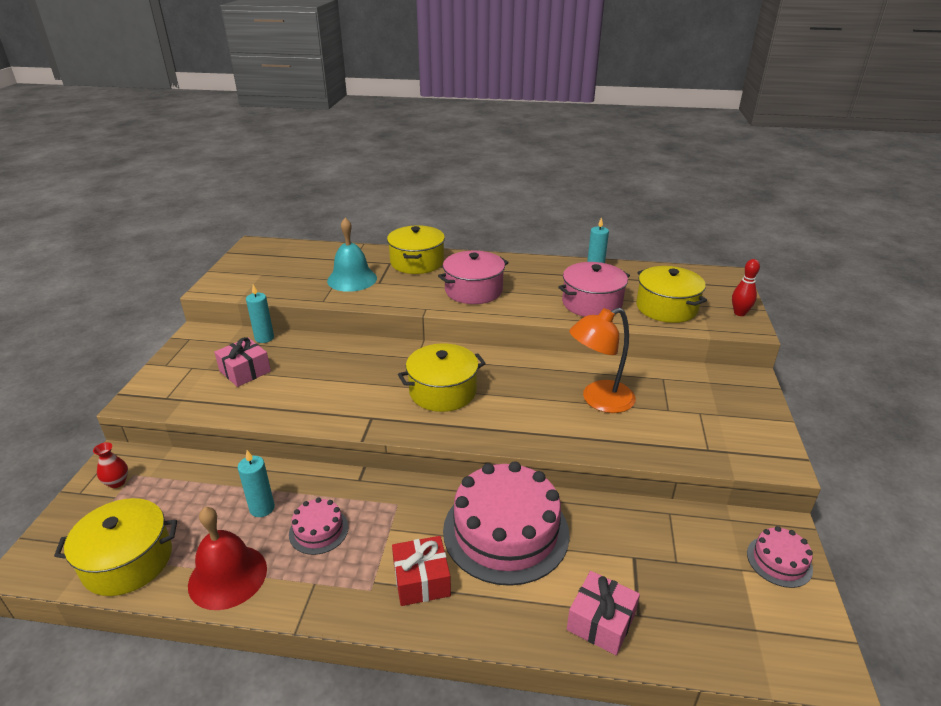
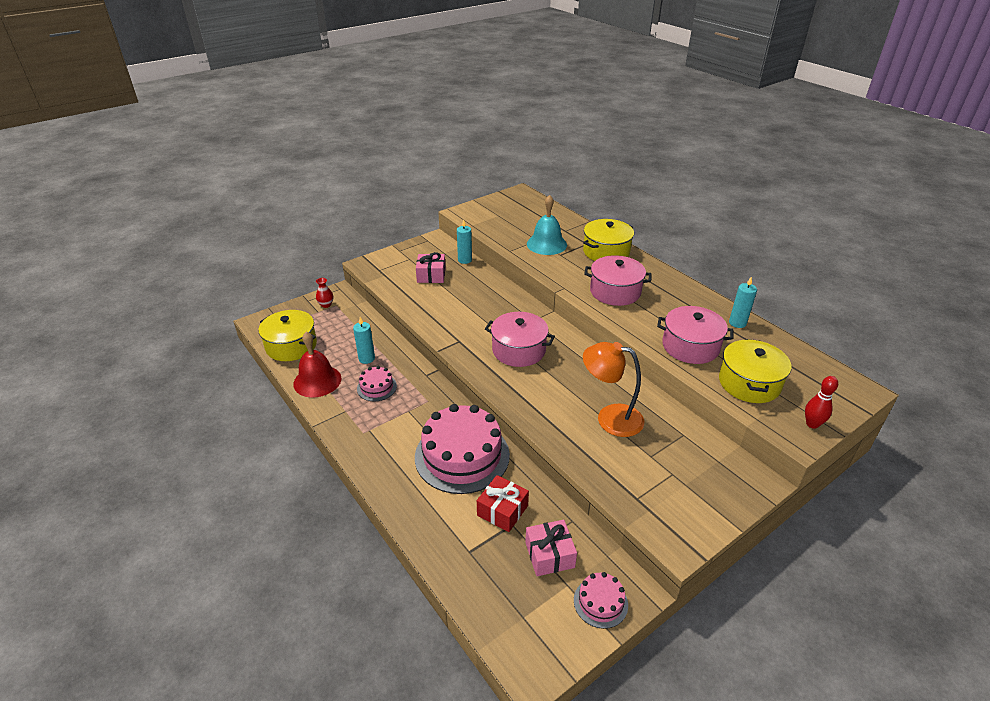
camera: 45 degrees right, 5 degrees up
(421, 580) = (390, 446): red gift -> red gift (502, 510)
(443, 391) = (519, 350): yellow pot -> pink pot
(601, 622) = (445, 537): pink gift -> pink gift (549, 555)

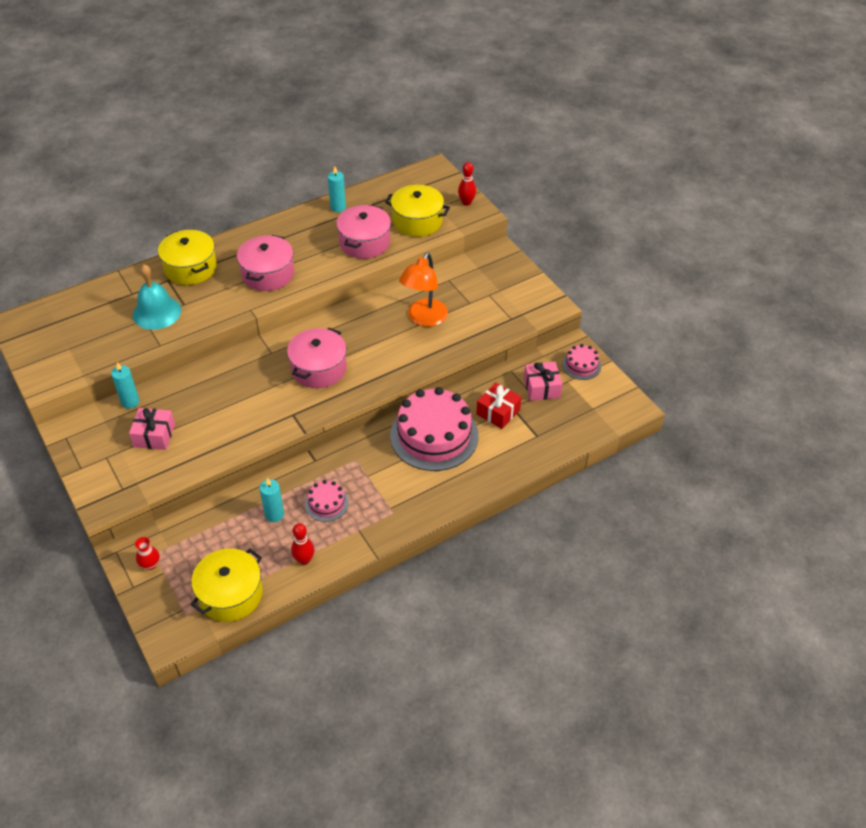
camera: 85 degrees left, 10 degrees up
(317, 381) = (304, 560): red bell -> red bowling pin

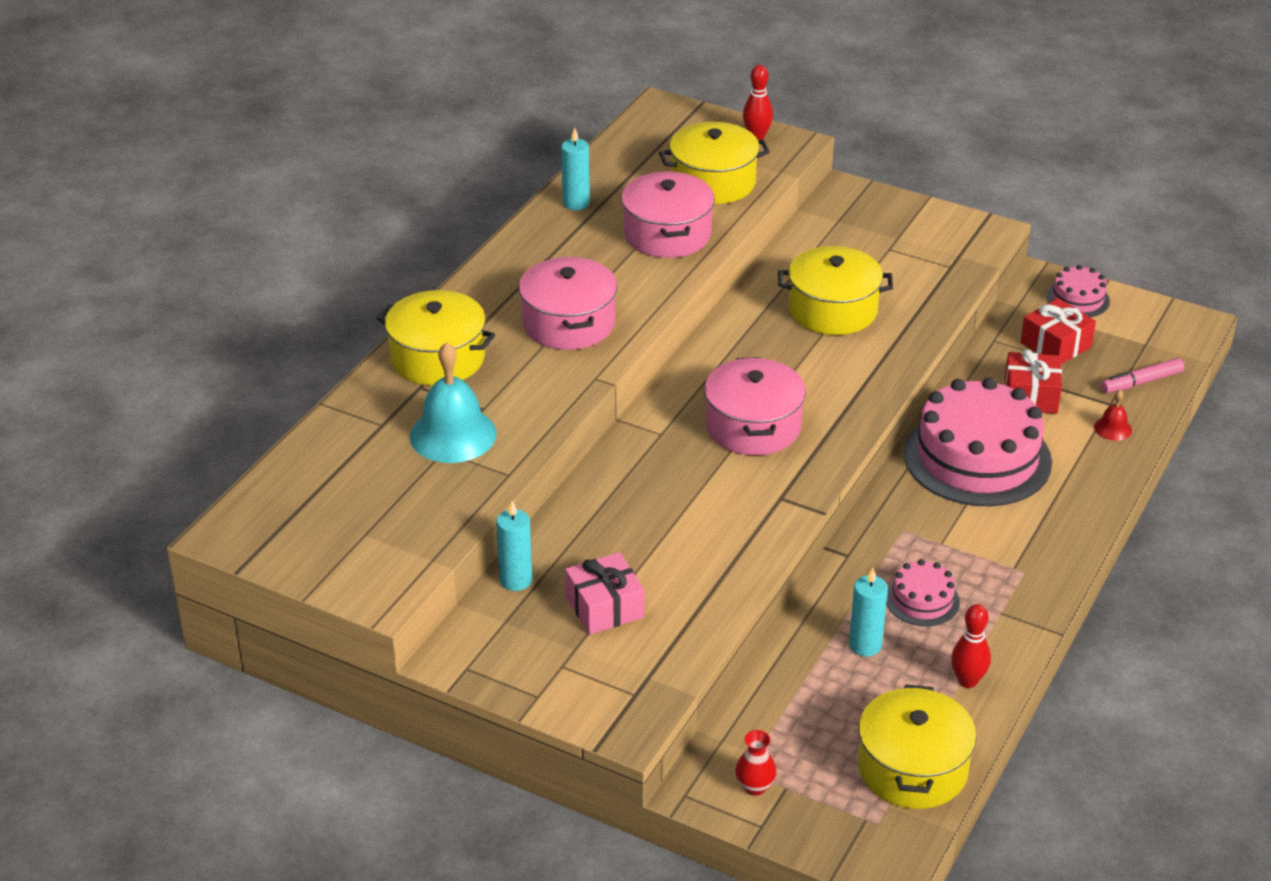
camera: 30 degrees left, 10 degrees down
(424, 319) = (833, 310): orange lamp -> yellow pot
(523, 451) = (1113, 428): none -> red bell
(541, 388) = (1055, 345): pink gift -> red gift
(567, 430) = (1141, 382): none -> pink marker

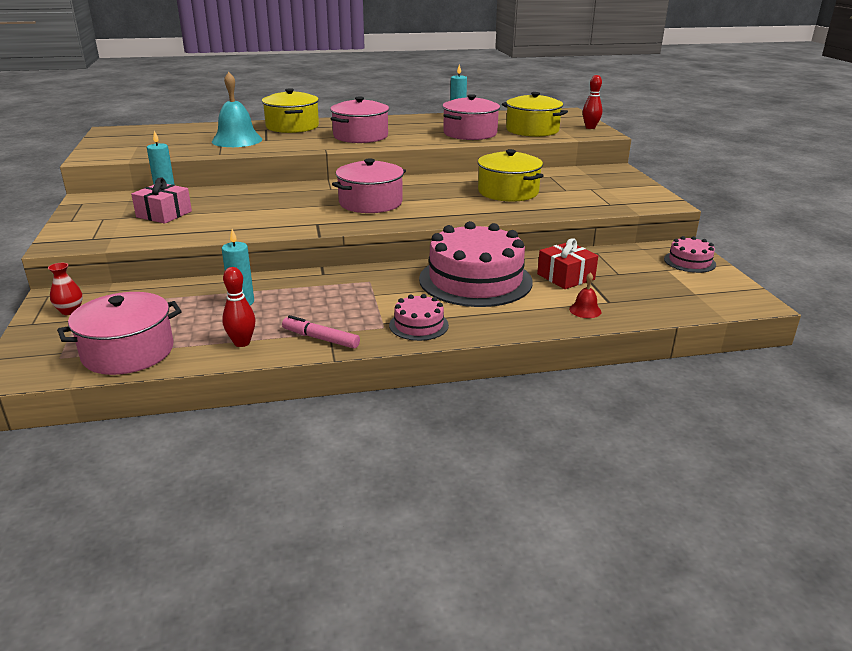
camera: 50 degrees right, 10 degrees down
(912, 768) = (128, 352): yellow pot -> pink pot
(922, 600) = (308, 305): pink cake -> pink cake (418, 325)
(1055, 345) = (630, 269): red gift -> none
(1141, 382) = (653, 304): pink marker -> pink marker (320, 338)

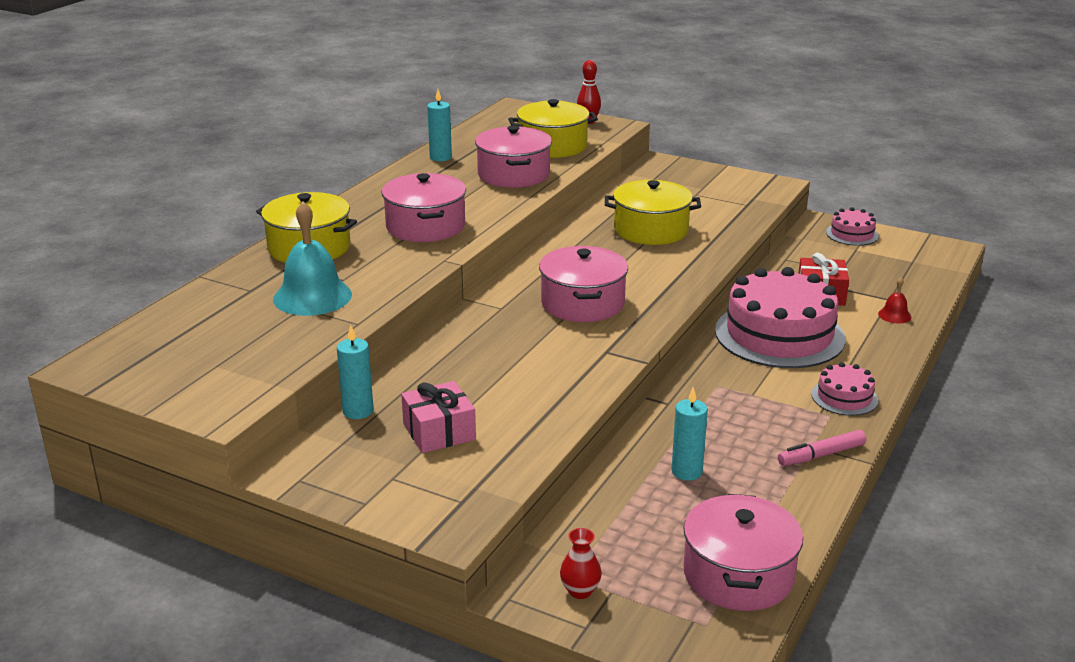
camera: 50 degrees left, 0 degrees up
(242, 343) = (786, 500): red bowling pin -> none

